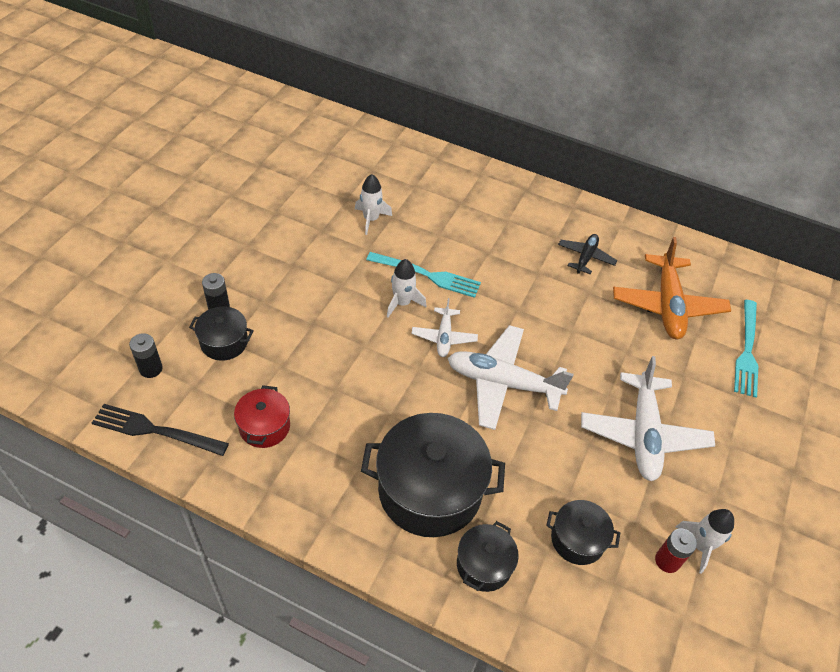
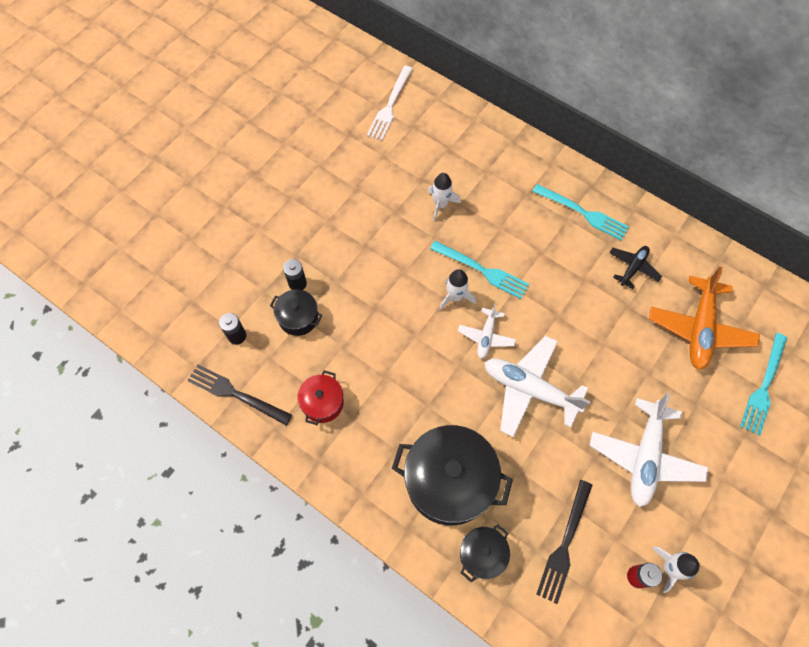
camera: 15 degrees right, 15 degrees up
(301, 137) = (390, 106): none -> white fork
(523, 214) = (583, 213): none -> turquoise fork
(577, 539) = (564, 545): black pot -> black fork

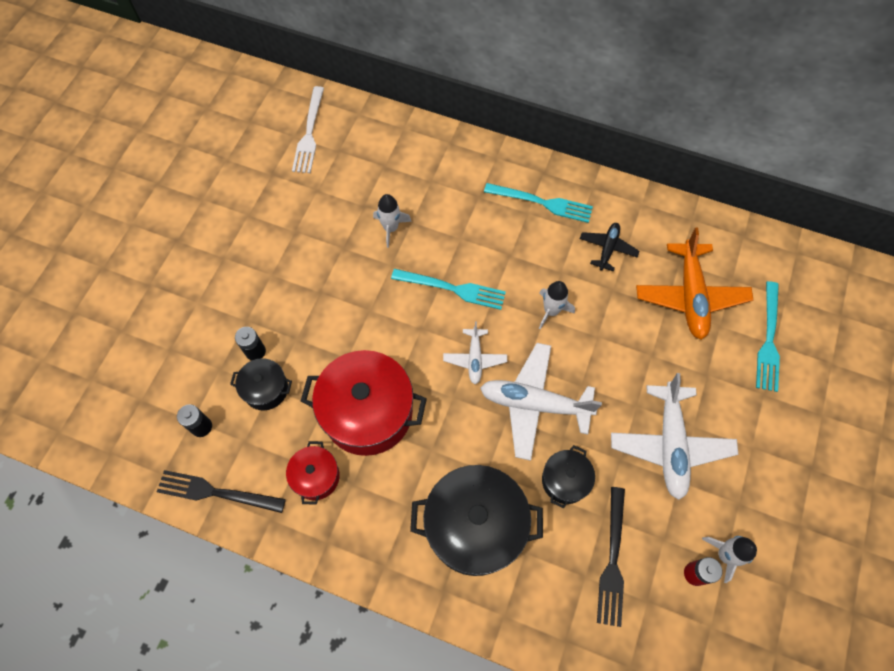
camera: 15 degrees left, 0 degrees up
(380, 359) = (368, 412): none -> red pot
(455, 297) = (431, 324): white rocket -> white rocket (551, 311)
(482, 554) = (530, 596): black pot -> black pot (565, 480)

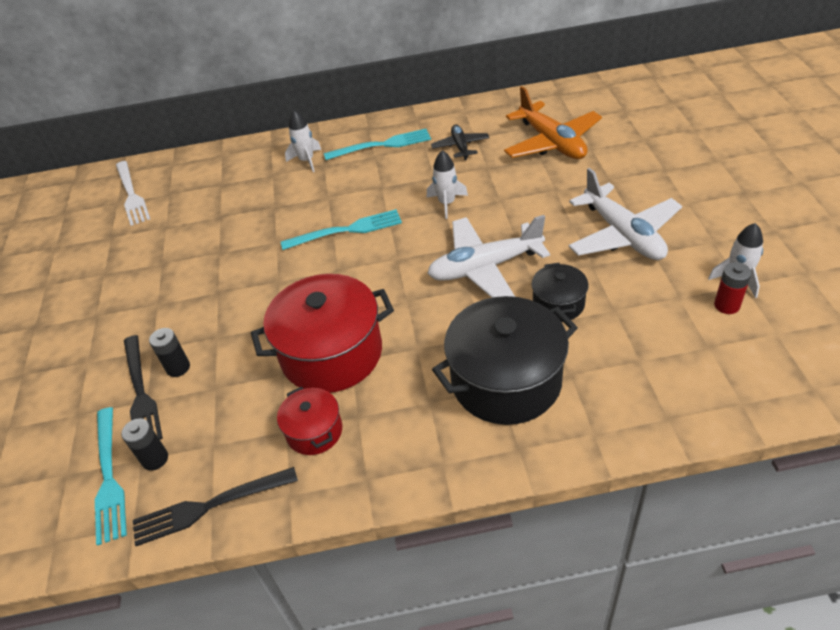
camera: 25 degrees left, 20 degrees down
(266, 389) = (209, 391): black pot -> none
(390, 228) = (257, 219): white rocket -> white rocket (306, 160)
(474, 359) = (405, 265): white plane -> none
(612, 561) = (652, 336): black fork -> black fork (141, 393)
(769, 341) = (636, 139): turquoise fork -> turquoise fork (109, 478)

